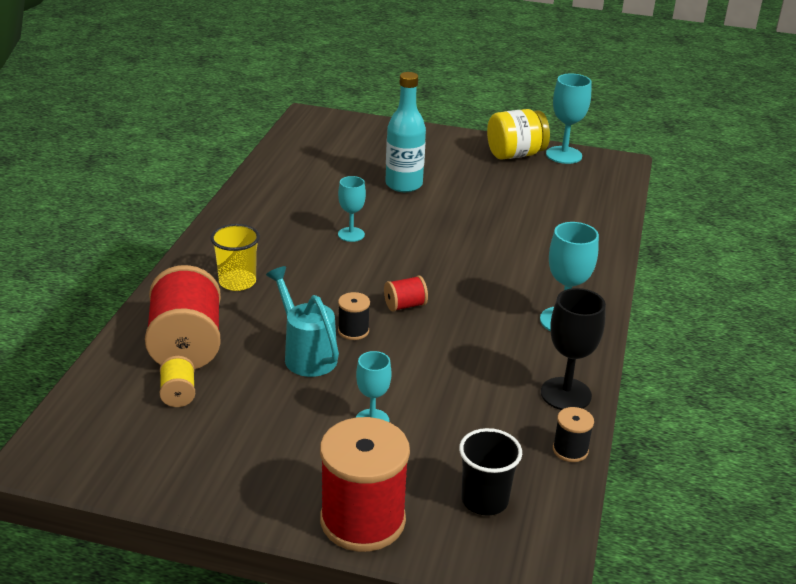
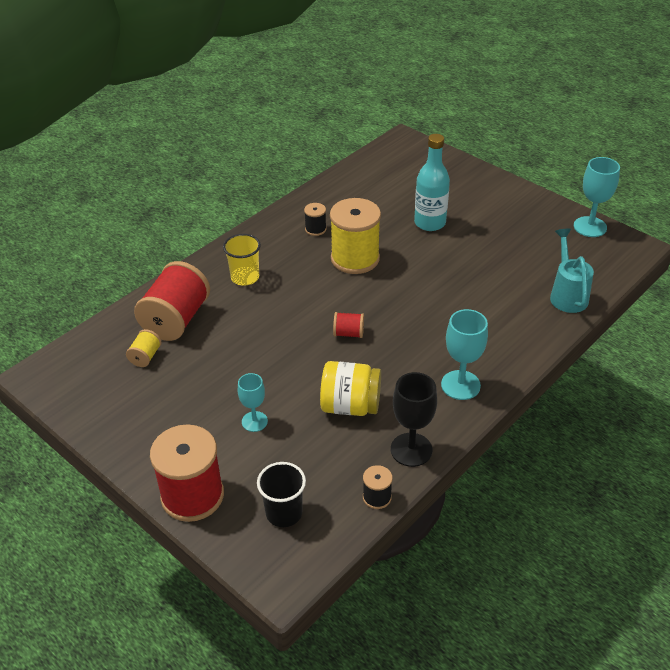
camera: 30 degrees right, 10 degrees up
(306, 354) = (249, 352): turquoise watering can -> turquoise watering can (567, 294)
(351, 234) = (355, 258): turquoise goblet -> yellow spool
(353, 331) = (295, 343): black spool -> black spool (315, 229)
(515, 154) = (546, 216): yellow jar -> yellow jar (350, 406)

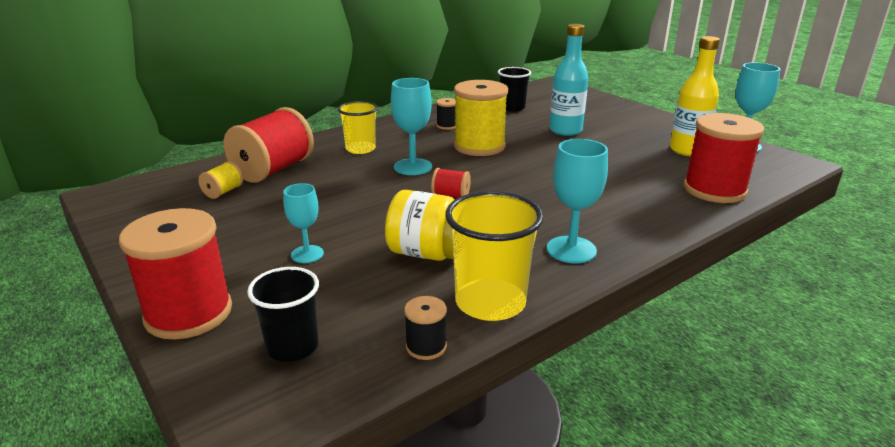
camera: 10 degrees right, 15 degrees down
(303, 298) = (413, 167): none -> turquoise goblet
(371, 190) = (512, 108): none -> black cup
(411, 450) = (490, 302): black goblet -> yellow cup
(543, 240) = (687, 150): none -> yellow bottle
(567, 294) = (714, 190): turquoise watering can -> red spool

